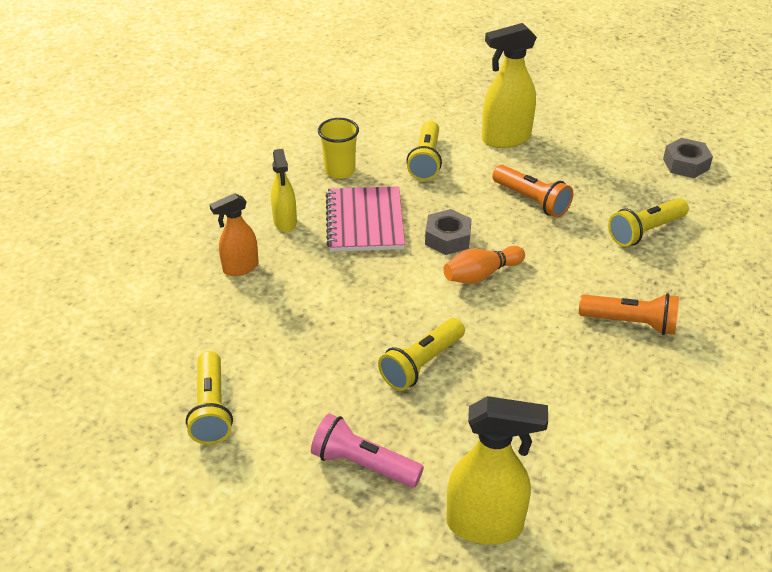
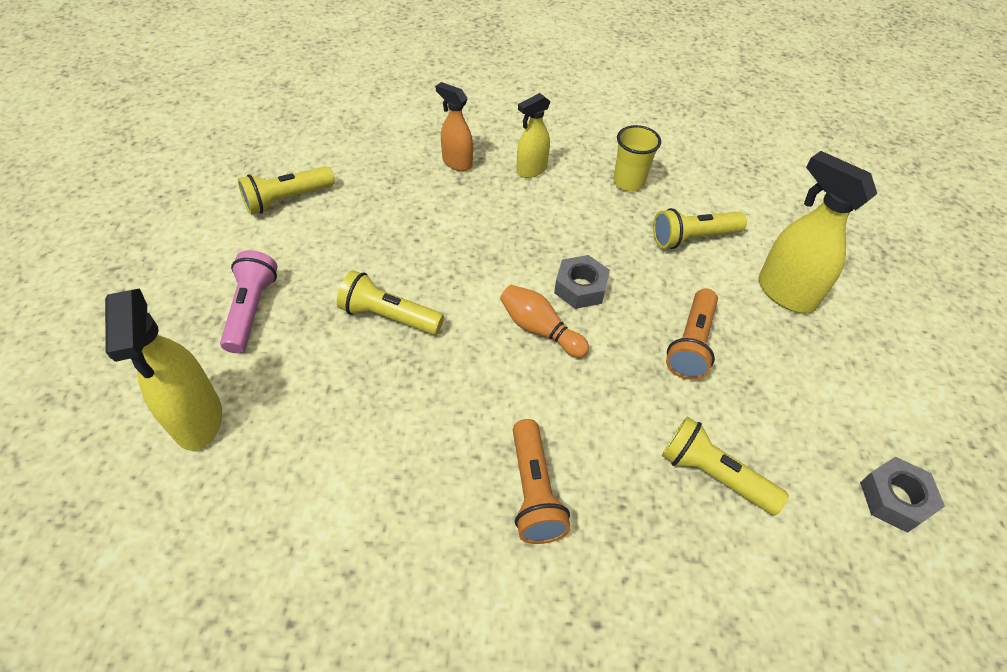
camera: 65 degrees right, 10 degrees up
(364, 222) = (566, 220): pink notebook -> none

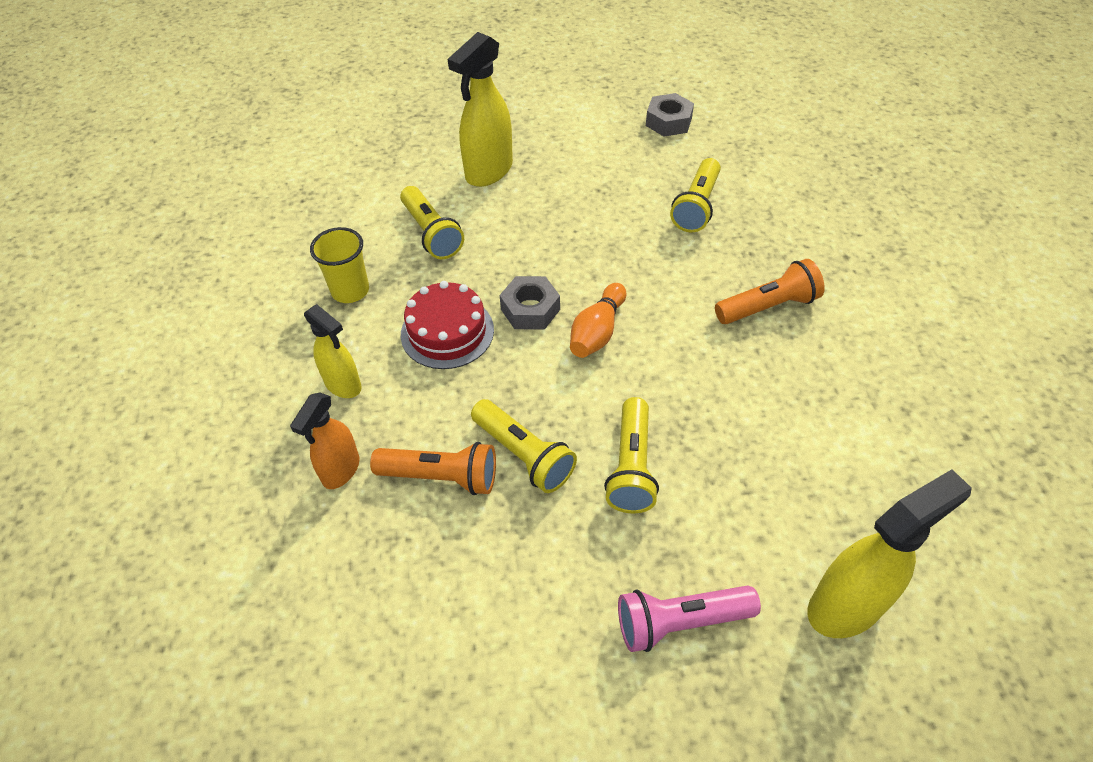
camera: 100 degrees left, 0 degrees up
(287, 199) = (465, 671): yellow flashlight -> yellow flashlight (524, 455)
(568, 231) = (447, 332): none -> red cake
(691, 344) = (572, 226): orange flashlight -> orange flashlight (441, 477)

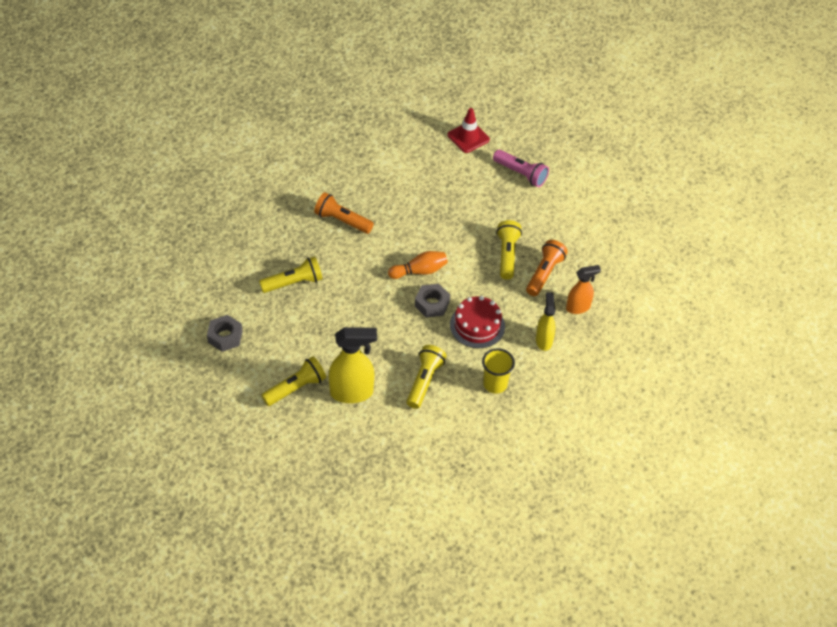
camera: 135 degrees left, 0 degrees up
(441, 477) = (544, 273): orange flashlight -> orange flashlight turned 60 degrees clockwise
(631, 467) = (476, 219): yellow flashlight -> yellow flashlight (296, 388)
(846, 606) = (468, 137): yellow spray bottle -> red traffic cone

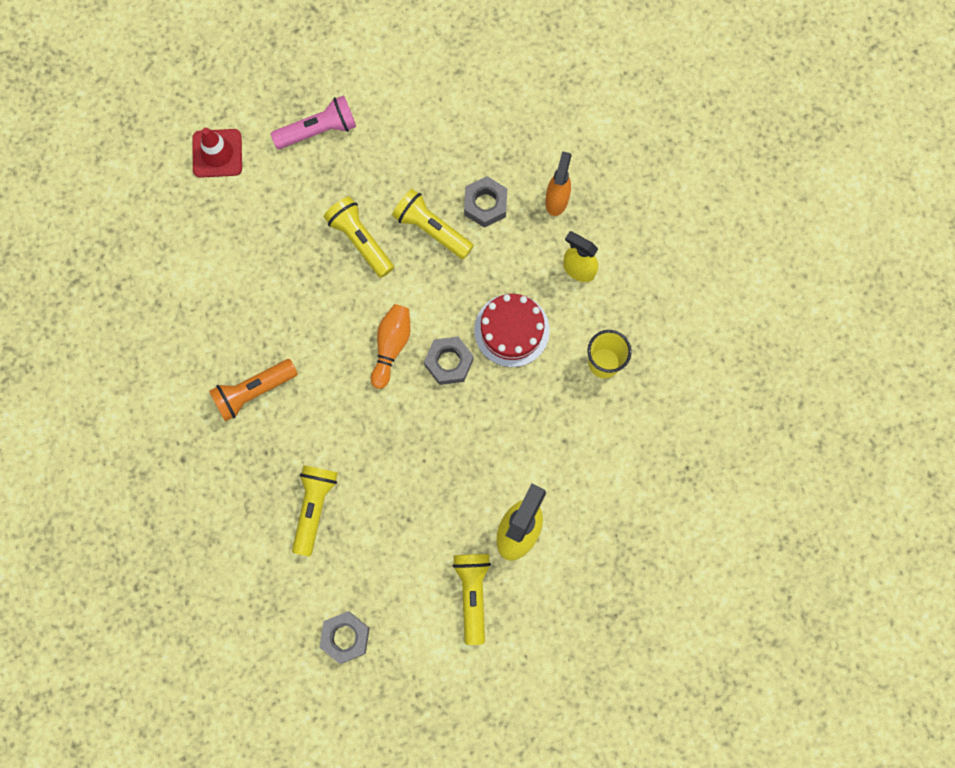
camera: 55 degrees left, 25 degrees up
(424, 381) = (552, 439): yellow flashlight -> yellow flashlight (360, 240)
(544, 273) = (485, 204): orange flashlight -> grey nut

